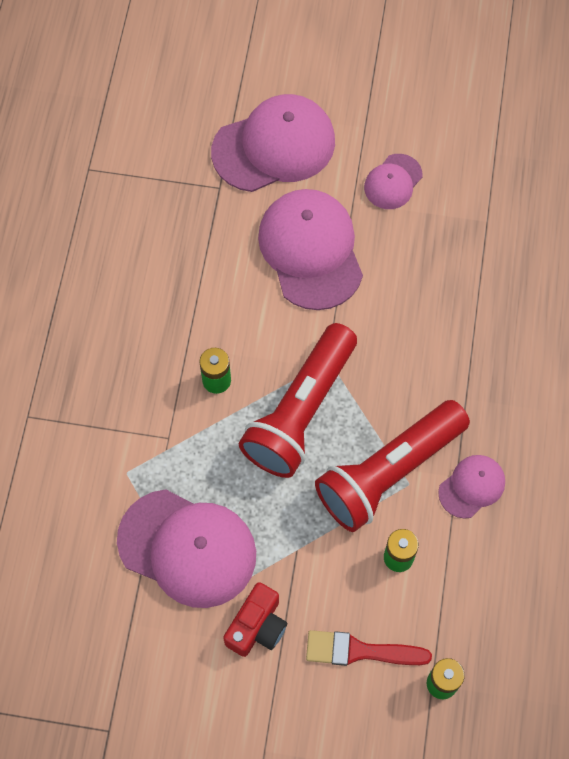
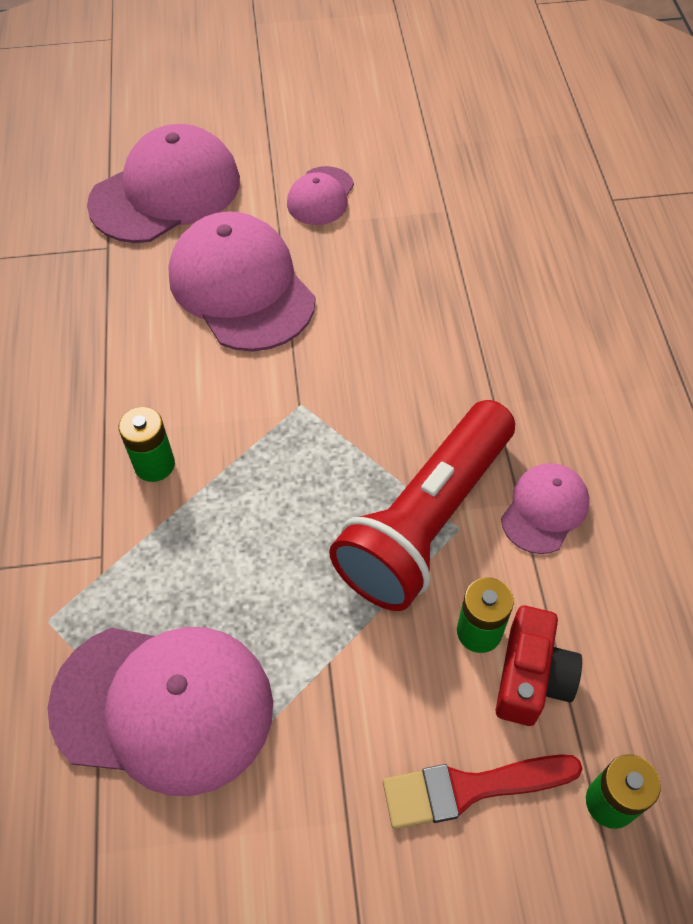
camera: 15 degrees left, 10 degrees down
(257, 626) = (300, 797): red camera -> red camera (531, 677)
(301, 411) = (281, 474): red flashlight -> none

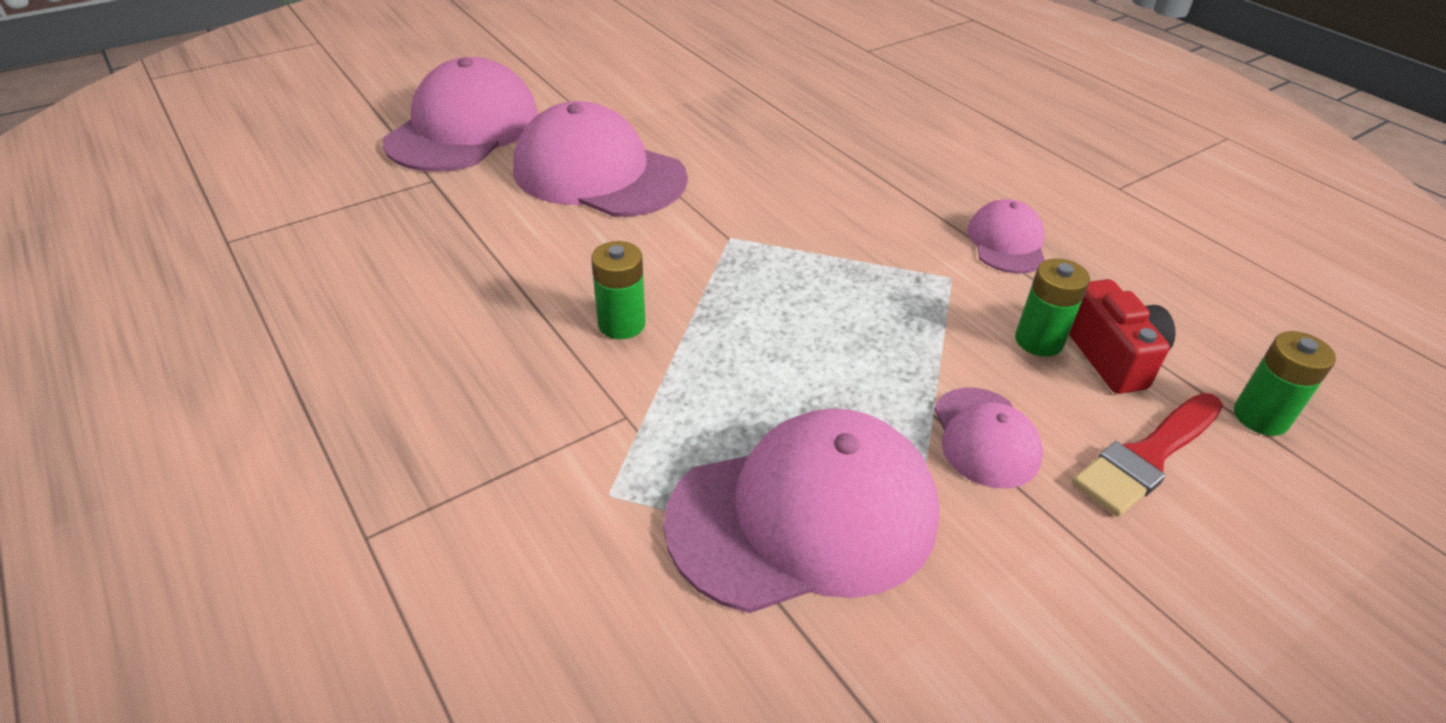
camera: 30 degrees left, 15 degrees down
(320, 196) = (621, 99): pink cap -> pink cap (985, 437)
(426, 520) = (919, 281): red flashlight -> none

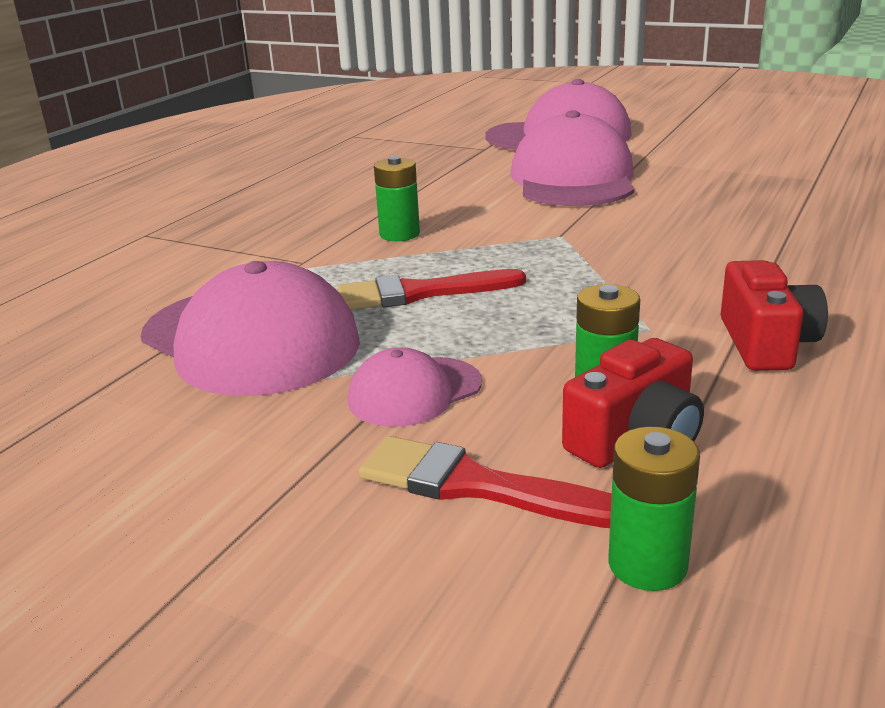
camera: 65 degrees right, 15 degrees down
(786, 364) = (420, 293): none -> red brush
(1006, 242) = (766, 343): pink cap -> red camera

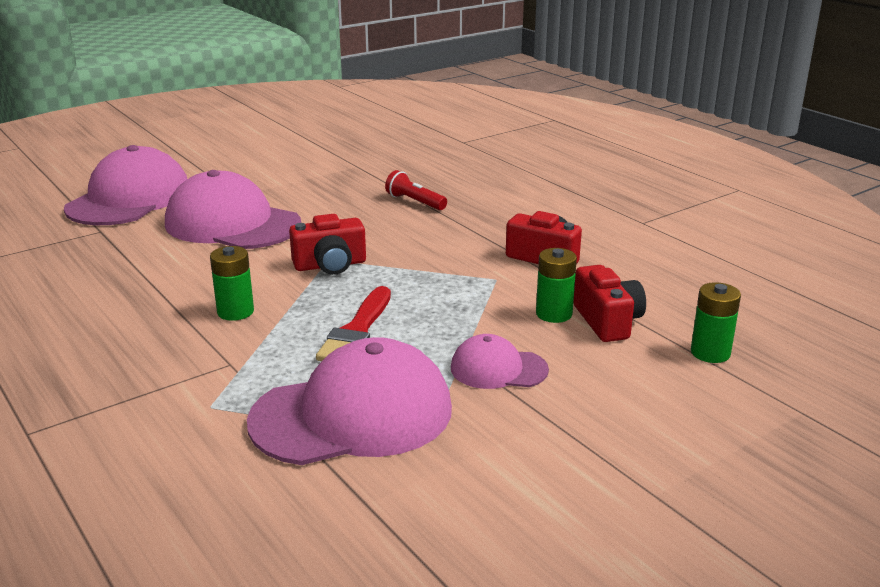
camera: 65 degrees left, 0 degrees up
(414, 392) = (498, 369): pink cap -> pink cap turned 105 degrees clockwise
(476, 486) = (617, 377): red brush -> none
(549, 239) = (330, 265): none -> red camera
(780, 230) = (415, 202): none -> red flashlight

